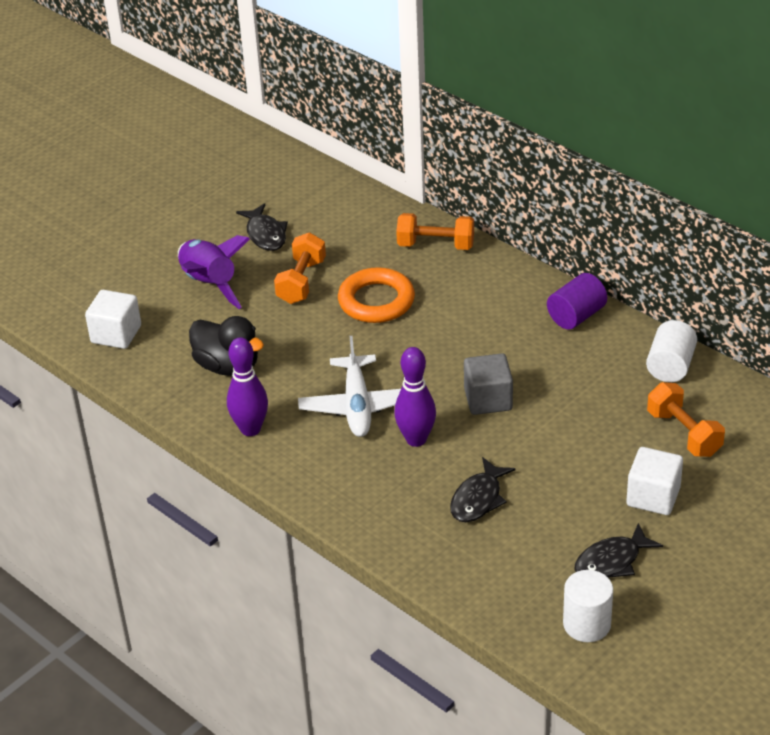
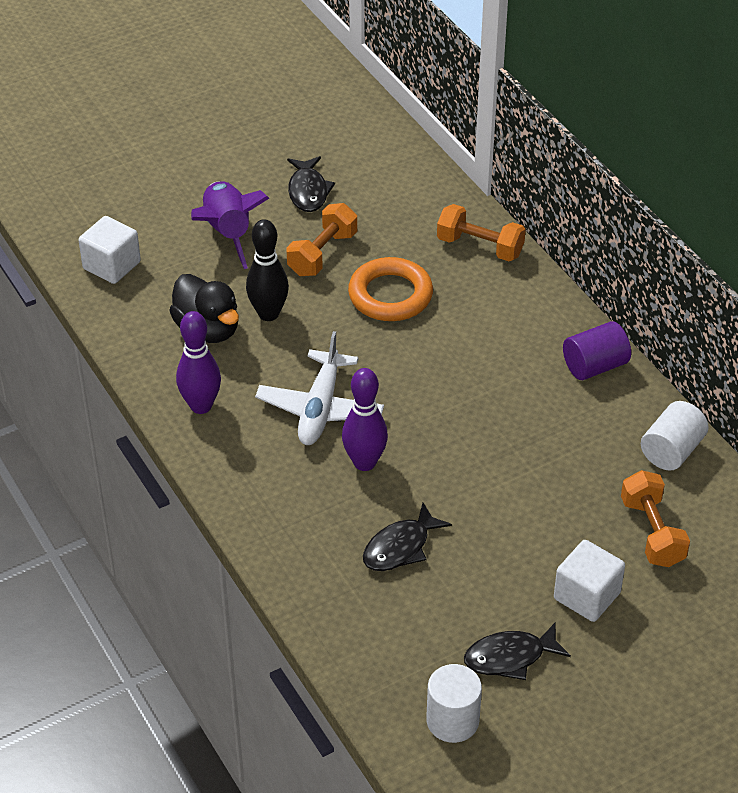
camera: 15 degrees right, 5 degrees up
(276, 341) = (268, 314): none -> black bowling pin
(488, 399) = (459, 437): grey cube -> none

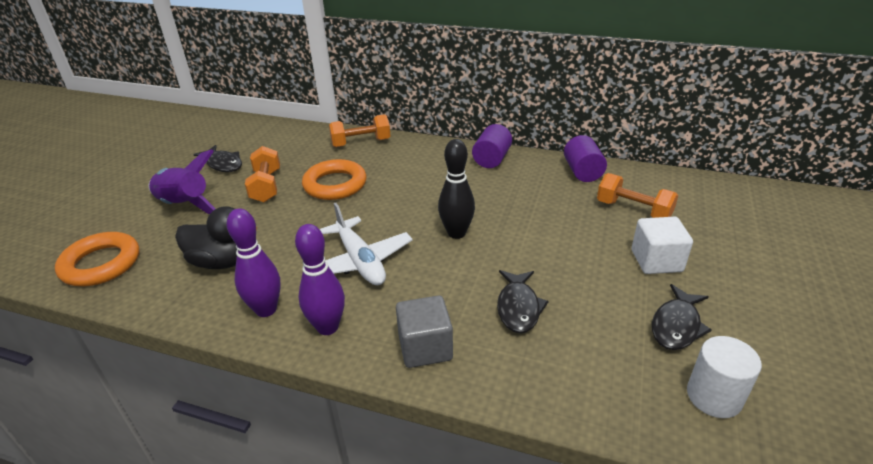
camera: 40 degrees left, 10 degrees down
(112, 265) = (101, 264): white cube -> orange ring
(268, 314) = (262, 231): black bowling pin -> black bowling pin (456, 233)
(286, 526) = (425, 347): none -> grey cube
(364, 462) = (429, 273): purple bowling pin -> purple bowling pin (327, 327)
(671, 451) = (582, 172): white cylinder -> purple cylinder

